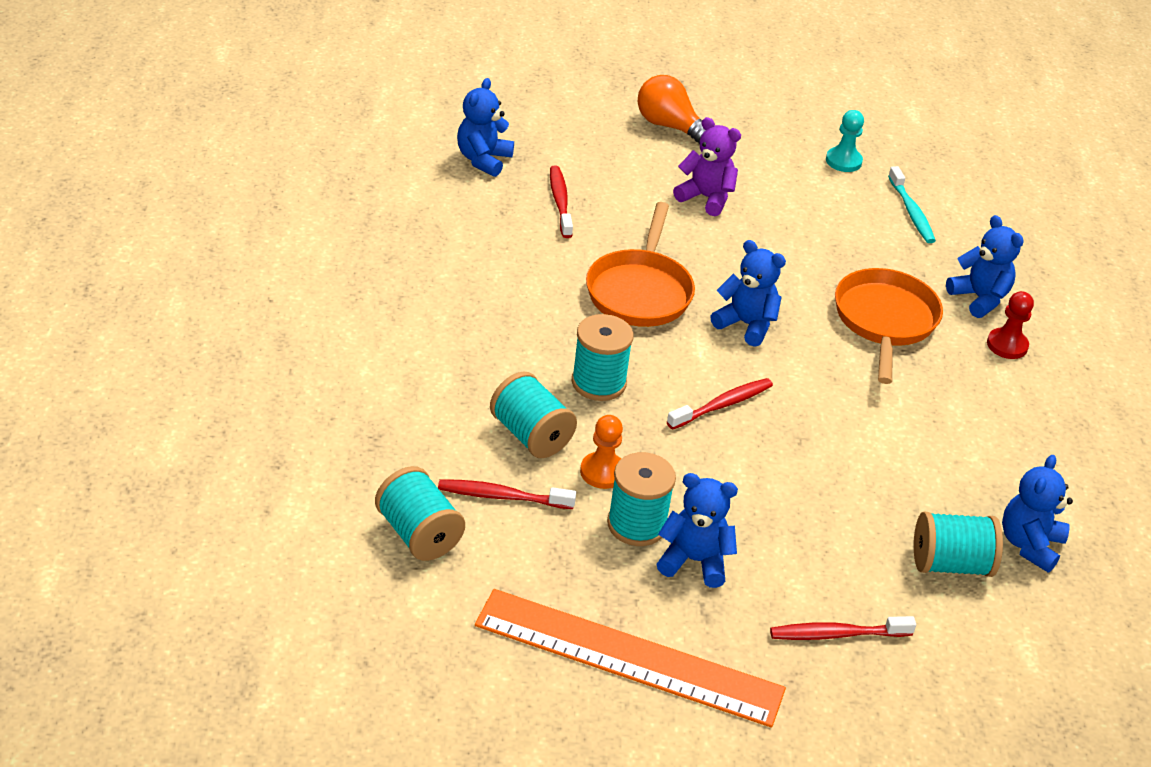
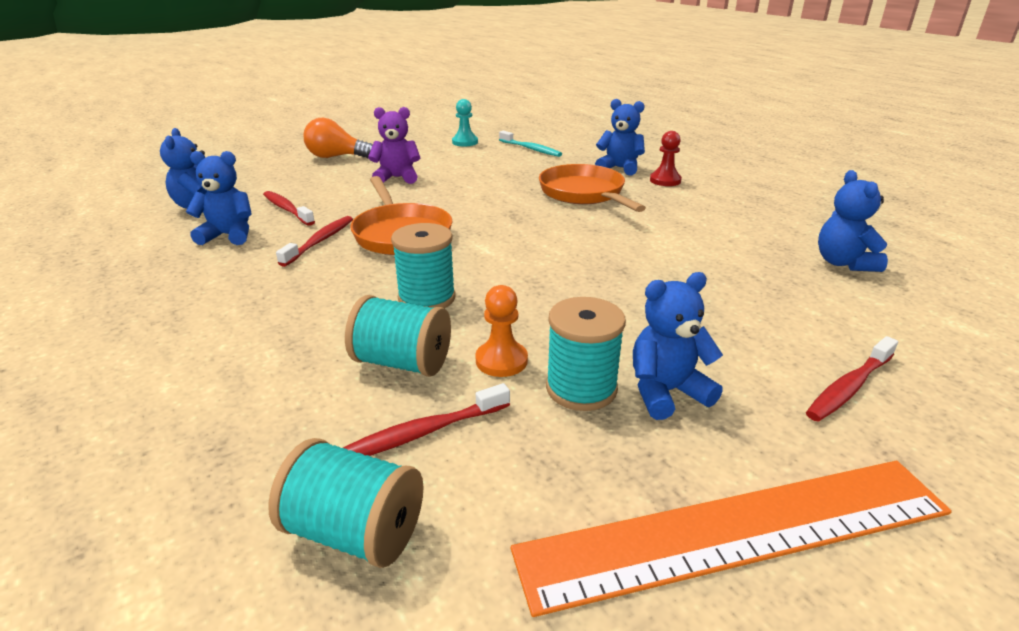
camera: 30 degrees left, 10 degrees down
(722, 405) = (542, 272): red toothbrush -> red toothbrush (320, 241)
(746, 324) = (500, 224): blue teddy bear -> blue teddy bear (229, 235)
(950, 564) = (827, 296): turquoise spool -> none

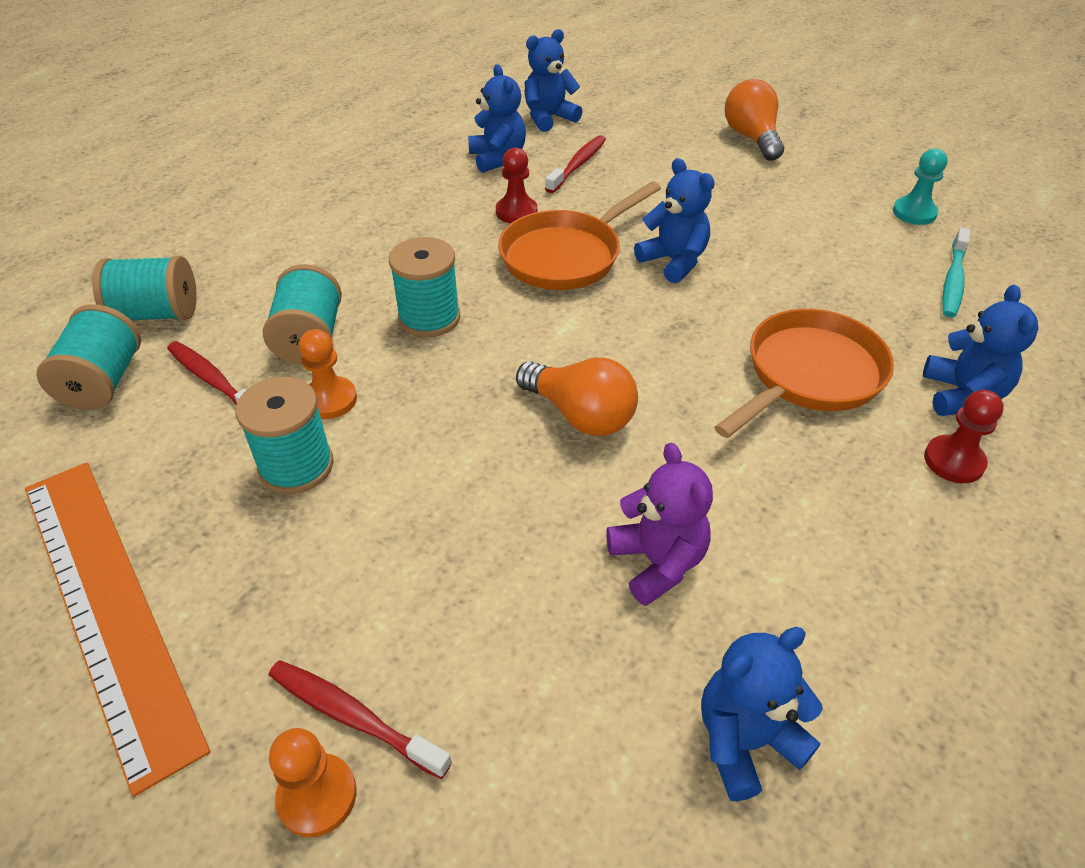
camera: 70 degrees right, 15 degrees up
(250, 475) = (156, 313): none -> turquoise spool
(320, 241) = (516, 212): red toothbrush -> red pawn
(397, 178) = (724, 201): purple teddy bear -> purple teddy bear (657, 562)
(582, 260) = (580, 415): none -> orange light bulb
(666, 392) = (304, 534): blue teddy bear -> blue teddy bear (674, 261)
(918, 411) = (317, 796): none -> orange pawn

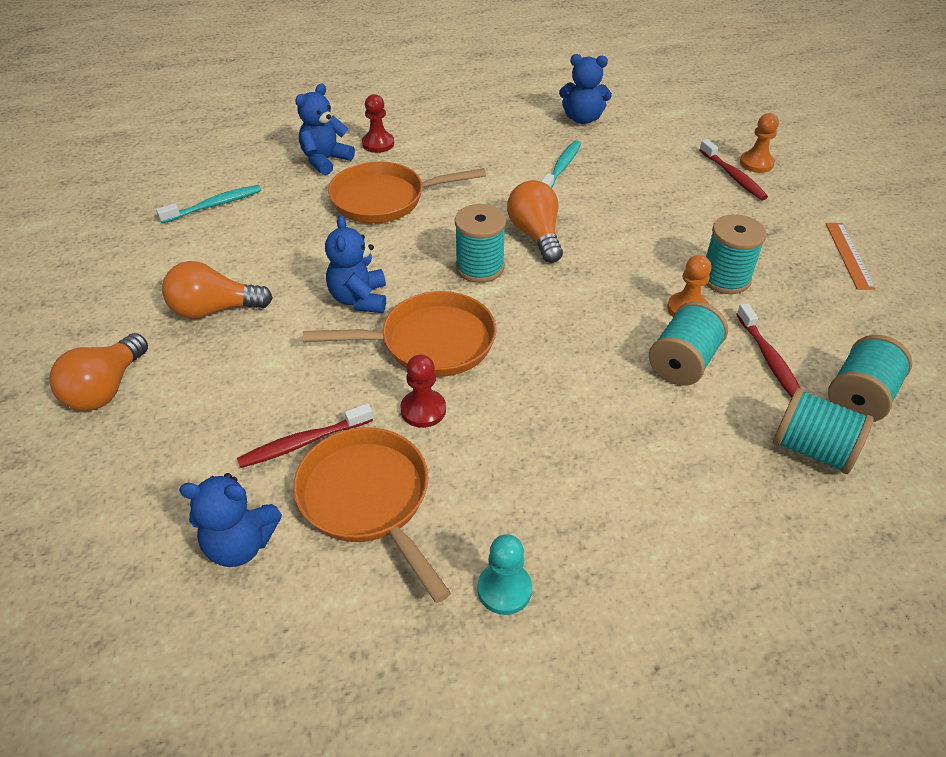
camera: 145 degrees left, 0 degrees up
(107, 606) = (849, 255): orange ruler -> orange ruler, size x0.45
(429, 318) = (581, 338): turquoise spool -> turquoise spool (480, 267)
(497, 158) = (368, 499): blue teddy bear -> orange pan
(657, 562) = (561, 168): purple teddy bear -> turquoise toothbrush
(774, 204) = (214, 310): none -> orange light bulb
(914, 213) = (140, 254): turquoise pawn -> turquoise pawn (504, 589)

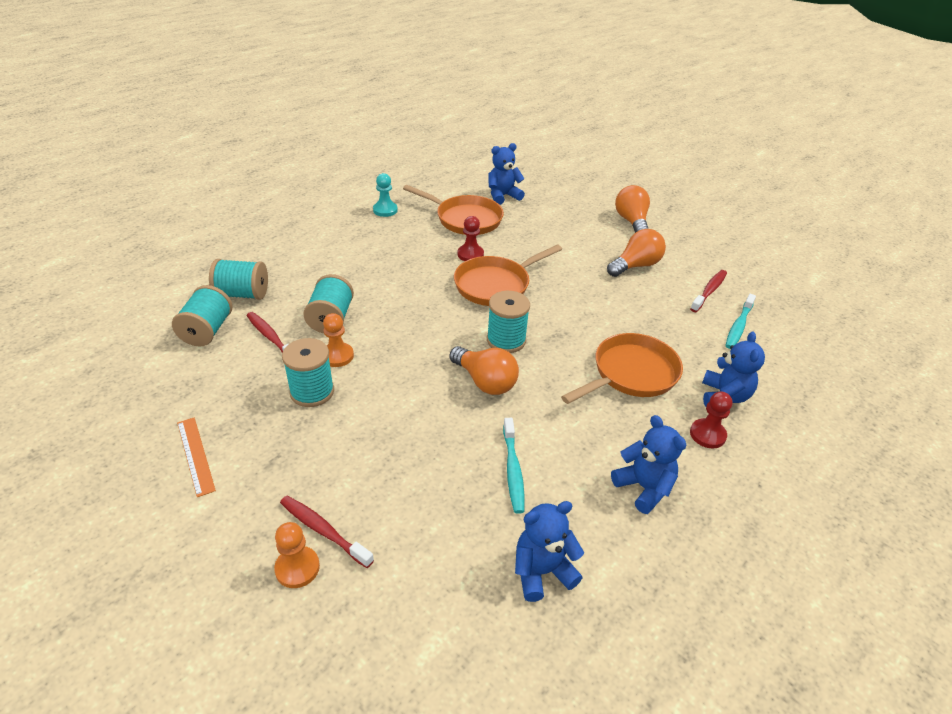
camera: 150 degrees right, 5 degrees down
(303, 442) = (515, 228): red toothbrush -> red toothbrush (709, 291)
(359, 299) = (562, 295): blue teddy bear -> blue teddy bear (644, 488)

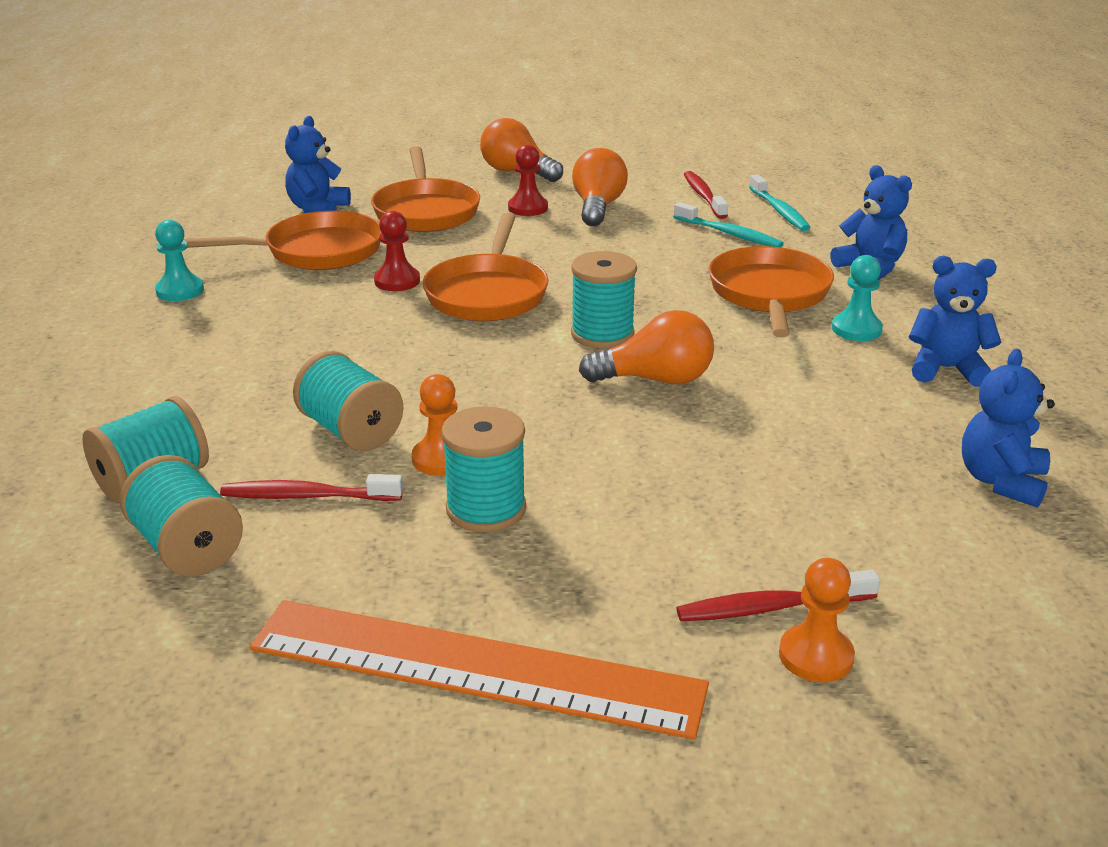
camera: 45 degrees left, 10 degrees down
(195, 455) = (475, 667): orange ruler -> orange ruler, size x2.22
(513, 470) = (829, 430): turquoise toothbrush -> turquoise toothbrush (729, 234)
(547, 222) = (425, 211): none -> orange pan
(639, 427) = (856, 329): none -> turquoise pawn
(707, 435) = (912, 302): red pawn -> red pawn (528, 208)

